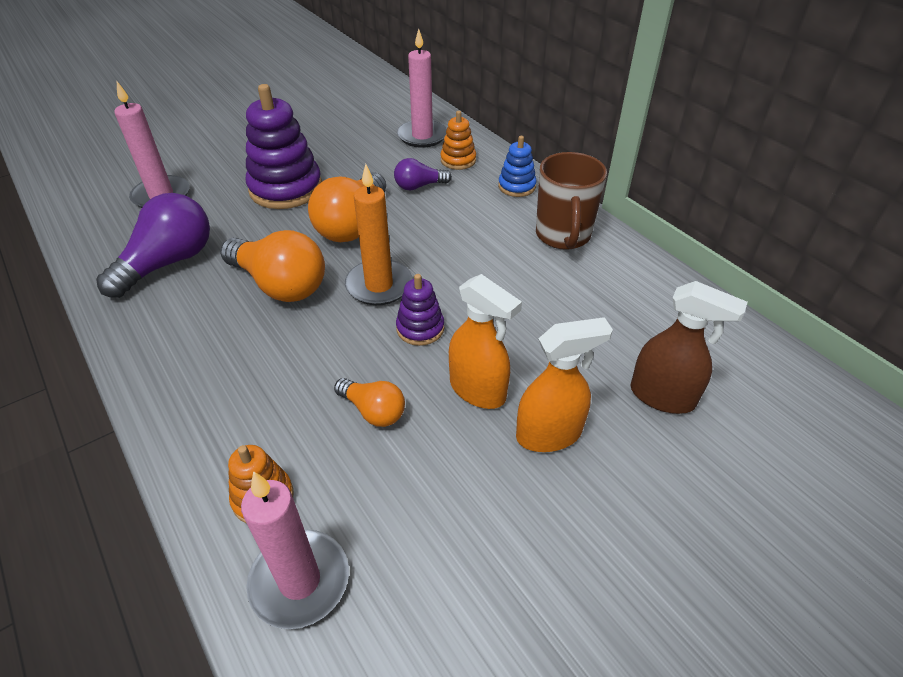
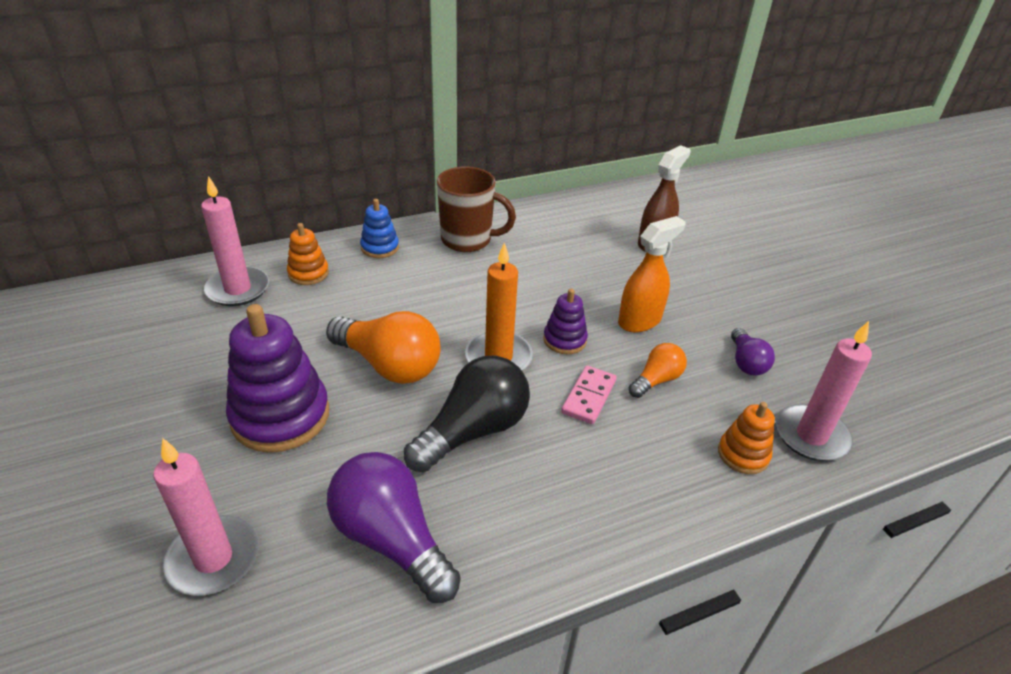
camera: 80 degrees left, 5 degrees down
(280, 285) = (473, 431): orange light bulb -> black light bulb
(335, 356) = (589, 397): none -> pink domino
(419, 186) = (342, 307): purple light bulb -> purple light bulb (746, 362)
(549, 434) = (684, 296): orange spray bottle -> none

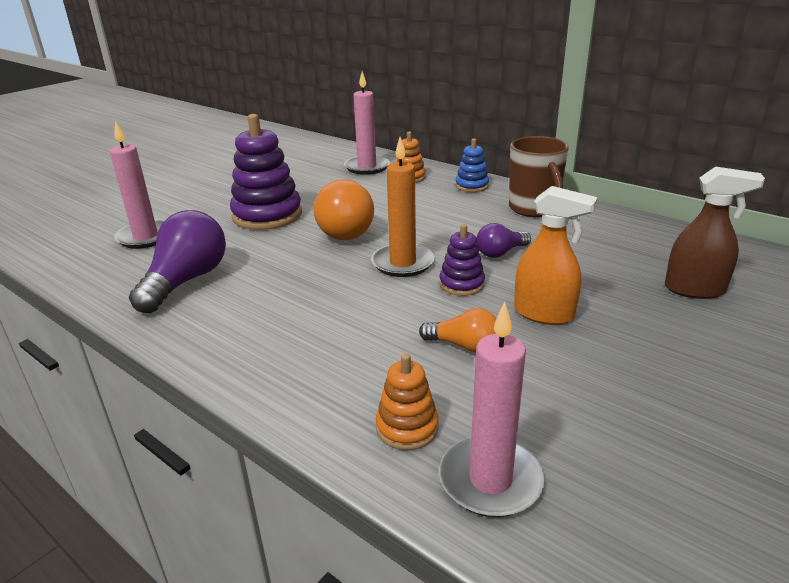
camera: 65 degrees right, 10 degrees down
(473, 431) = (309, 278): black light bulb -> none
(589, 397) = (399, 315): pink domino -> none
(746, 362) = (567, 399): purple light bulb -> purple light bulb (500, 252)

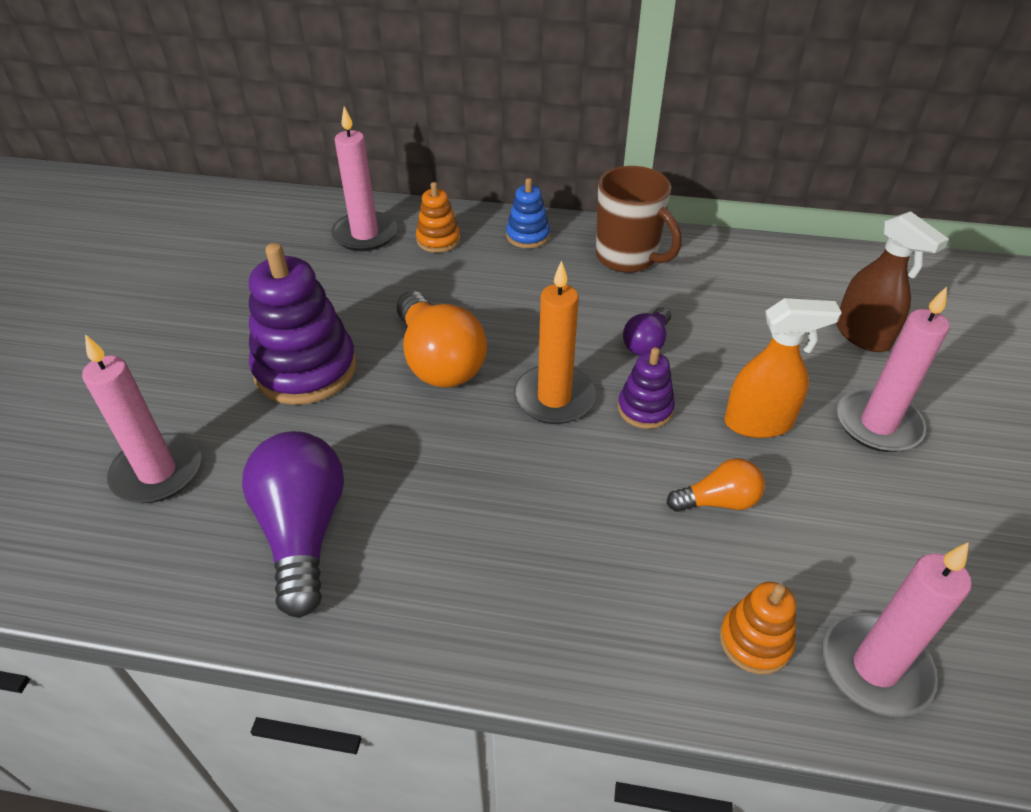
camera: 30 degrees left, 15 degrees up
(652, 342) = (877, 424): none -> pink candle
(695, 290) = (862, 335): brown spray bottle -> brown spray bottle turned 75 degrees clockwise

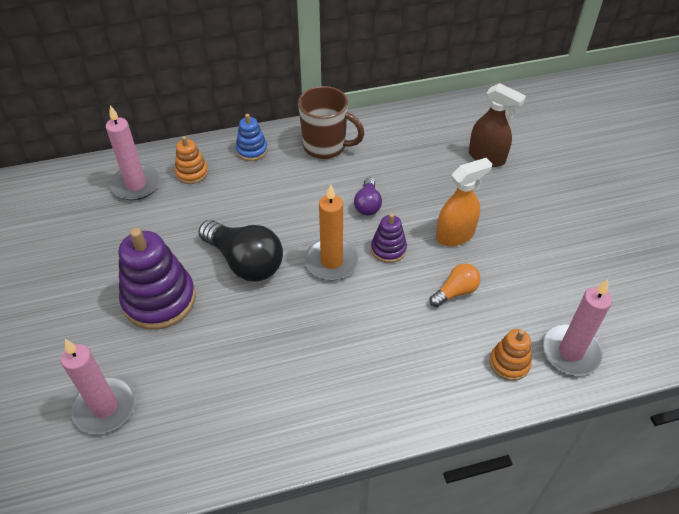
camera: 25 degrees left, 5 degrees up
(303, 532) = (228, 406): purple light bulb -> none
(438, 360) = (245, 262): orange light bulb -> black light bulb
(877, 424) = (517, 213): pink candle -> none

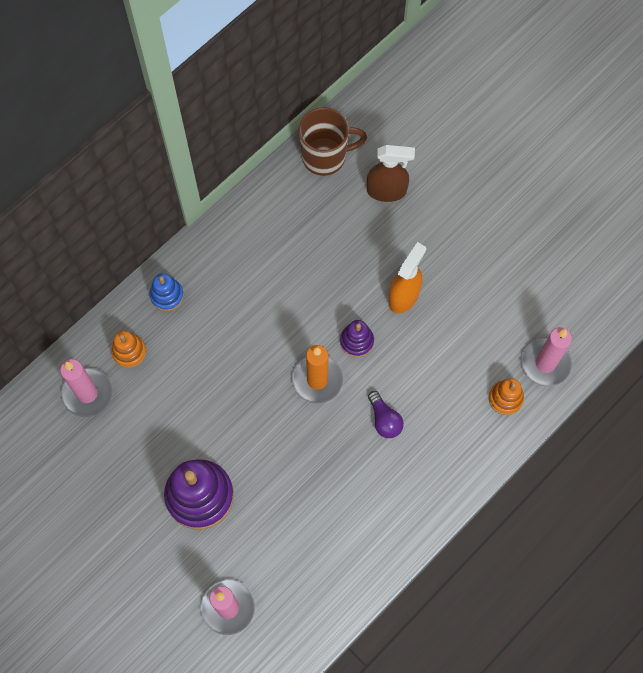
camera: 30 degrees left, 20 degrees up
(245, 262) = (245, 420): black light bulb -> none
(326, 147) = (233, 254): brown mug -> brown mug (325, 157)
(367, 204) = (312, 302): purple light bulb -> purple light bulb (384, 419)
(455, 292) = (433, 354): orange light bulb -> none

